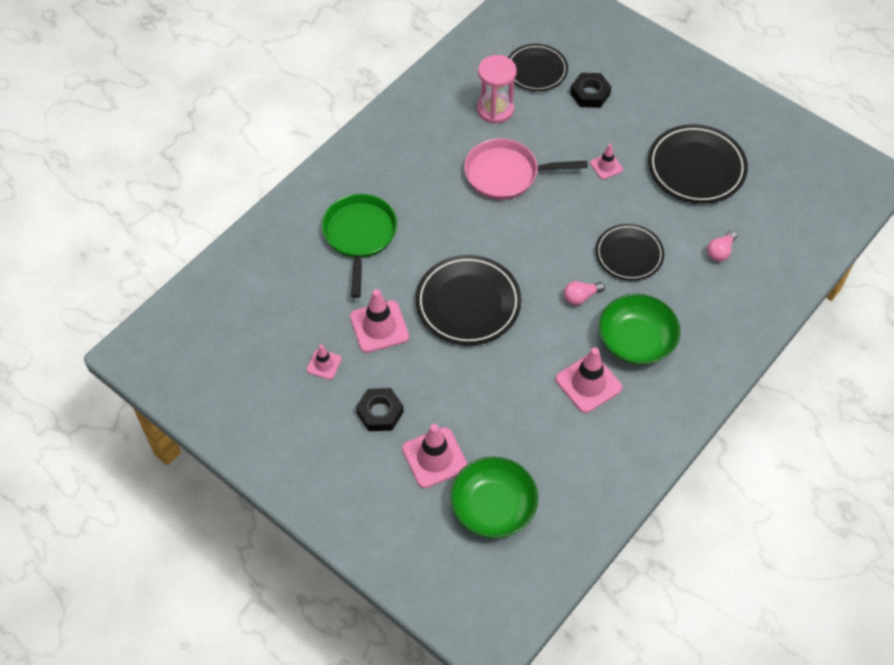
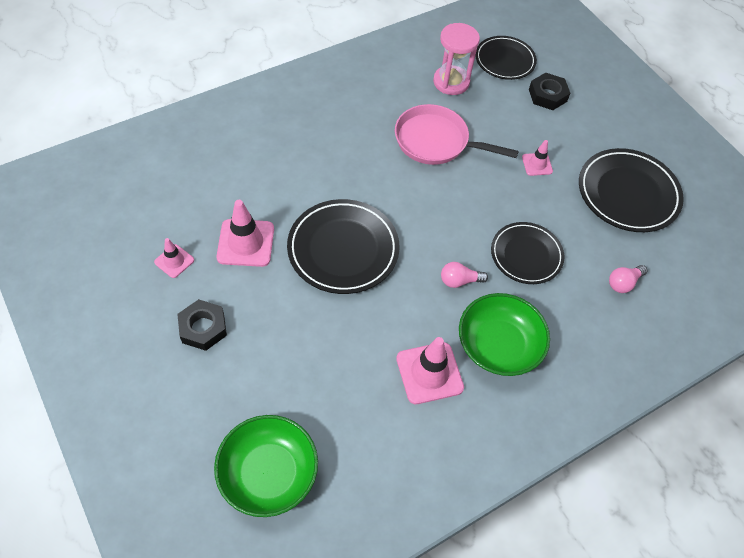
camera: 15 degrees right, 0 degrees up
(360, 236) = (270, 153): green pan -> none
(434, 458) = (234, 395): pink traffic cone -> none

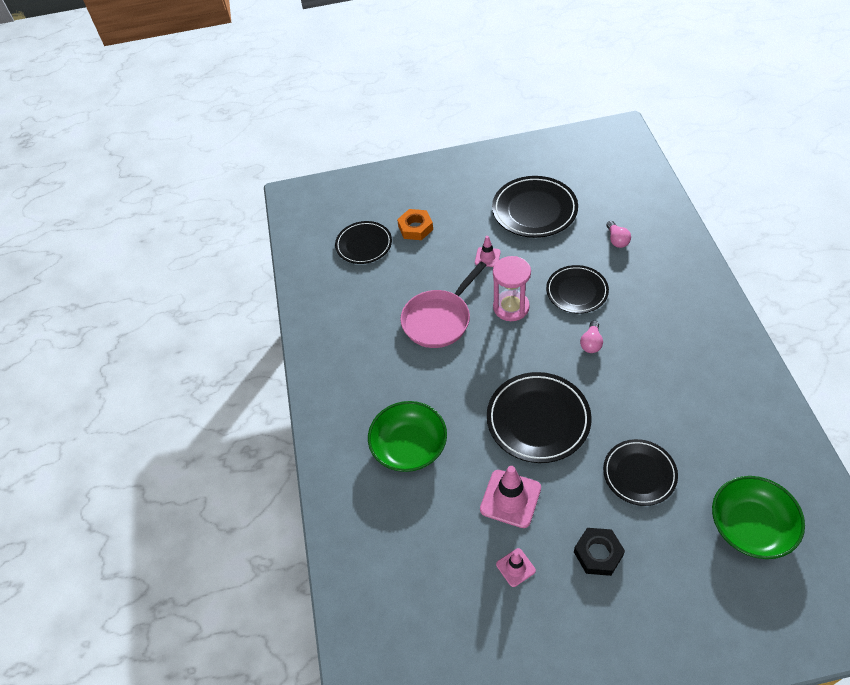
camera: 60 degrees left, 5 degrees down
(304, 352) = (639, 474): none -> black plate
(429, 373) = (674, 387): pink traffic cone -> none
(451, 82) = (373, 290): pink hourglass -> pink hourglass (511, 307)
(498, 345) = (657, 334): green bowl -> green bowl (409, 446)
(547, 95) = (415, 228): black nut -> orange nut

